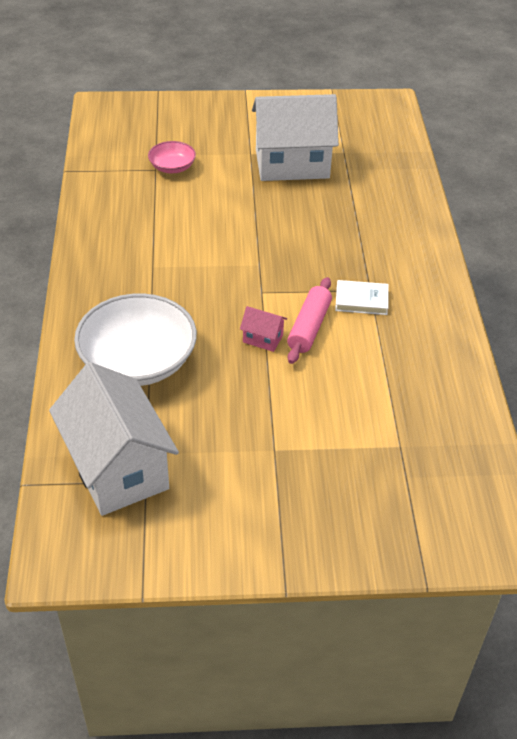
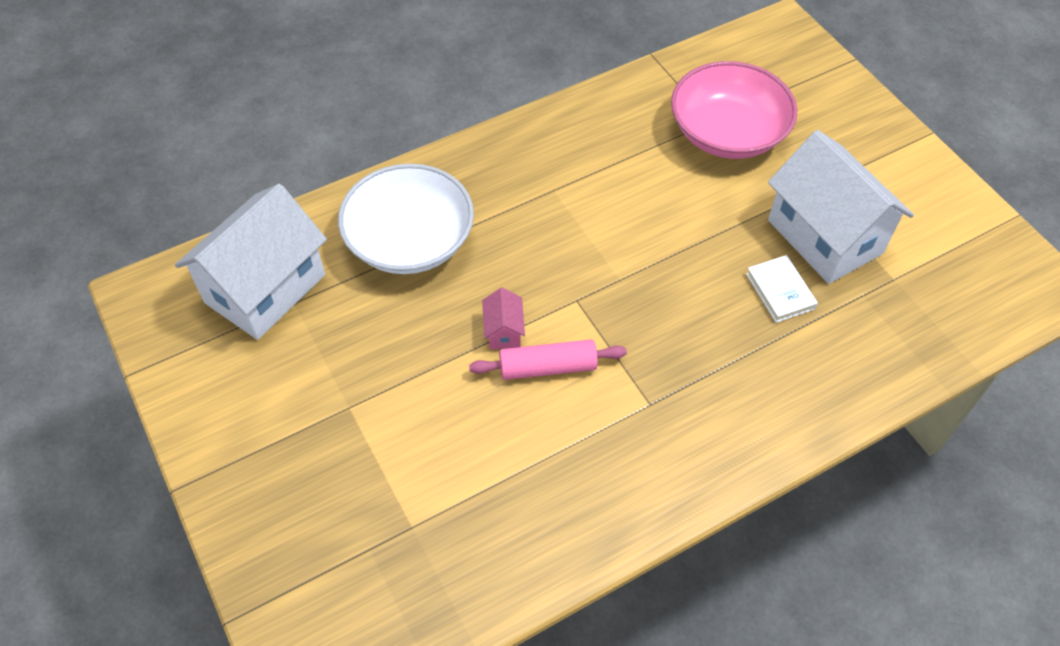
camera: 65 degrees right, 10 degrees up
(172, 167) = (727, 133): pink bowl -> pink bowl, size x2.04
(361, 300) = (625, 402): white book -> white book (780, 291)

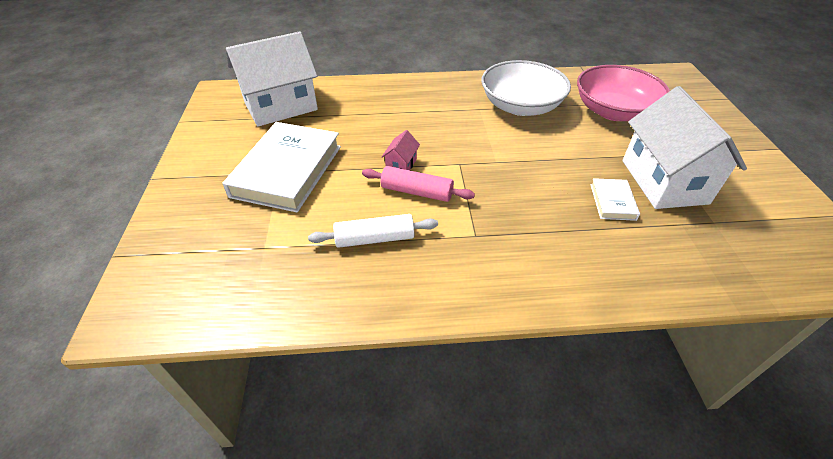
camera: 25 degrees right, 10 degrees down
(358, 400) = (287, 171): none -> white book
(410, 241) = (376, 108): white bowl -> white bowl (520, 106)
(537, 458) = (375, 239): none -> white rolling pin

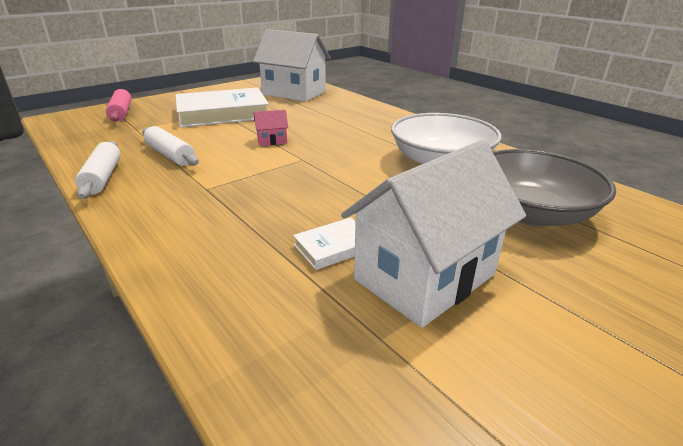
camera: 55 degrees right, 15 degrees down
(391, 301) = (102, 177): none -> white rolling pin
(417, 191) = (243, 154): pink rolling pin -> pink rolling pin (121, 113)
(614, 111) = (530, 212): pink bowl -> grey bowl

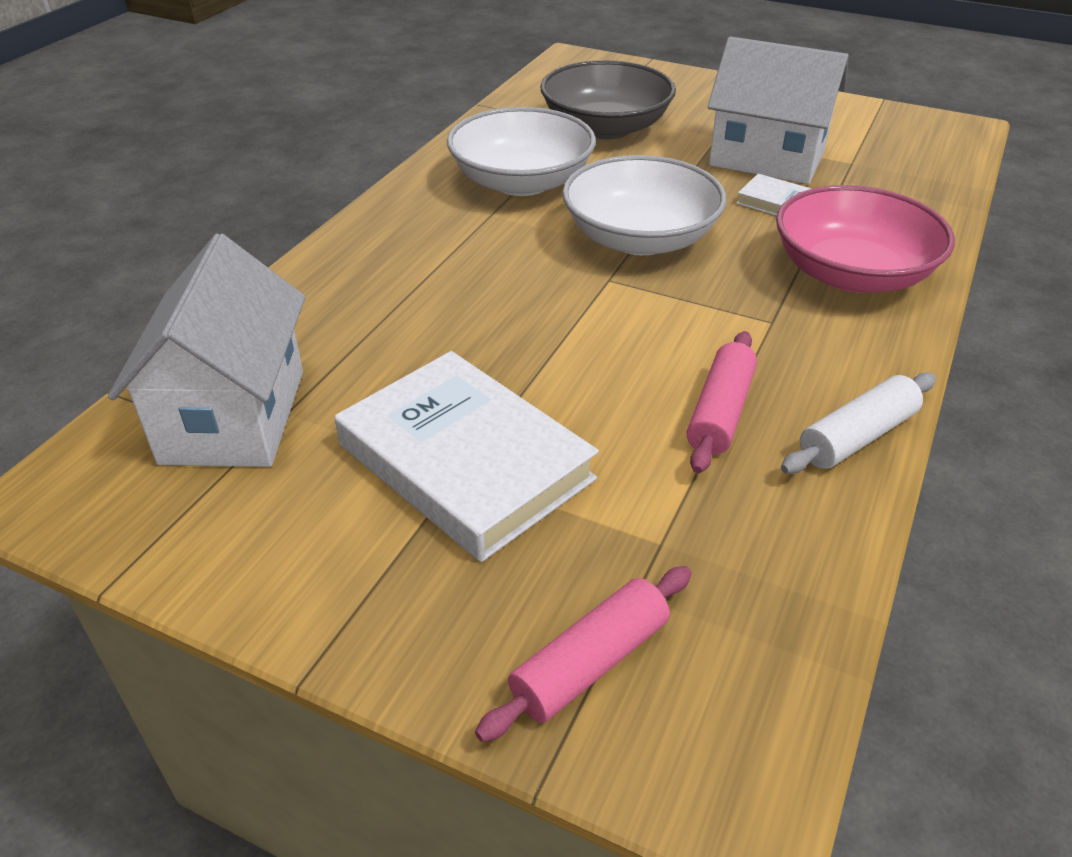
camera: 115 degrees left, 10 degrees up
(170, 155) = (720, 413): white rolling pin -> pink rolling pin
(208, 236) = (851, 273): none -> pink bowl
(272, 140) = (564, 332): pink house -> none
(336, 178) = (640, 238): none -> white bowl

